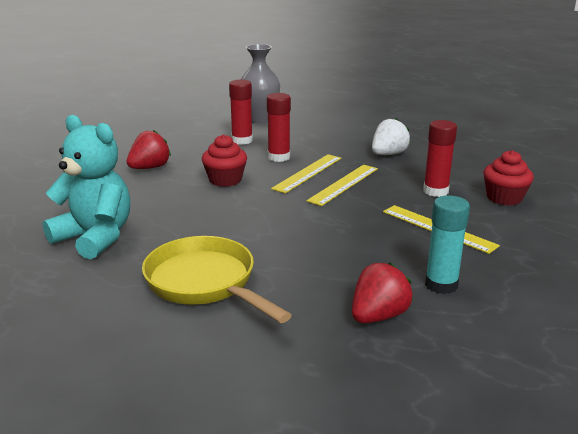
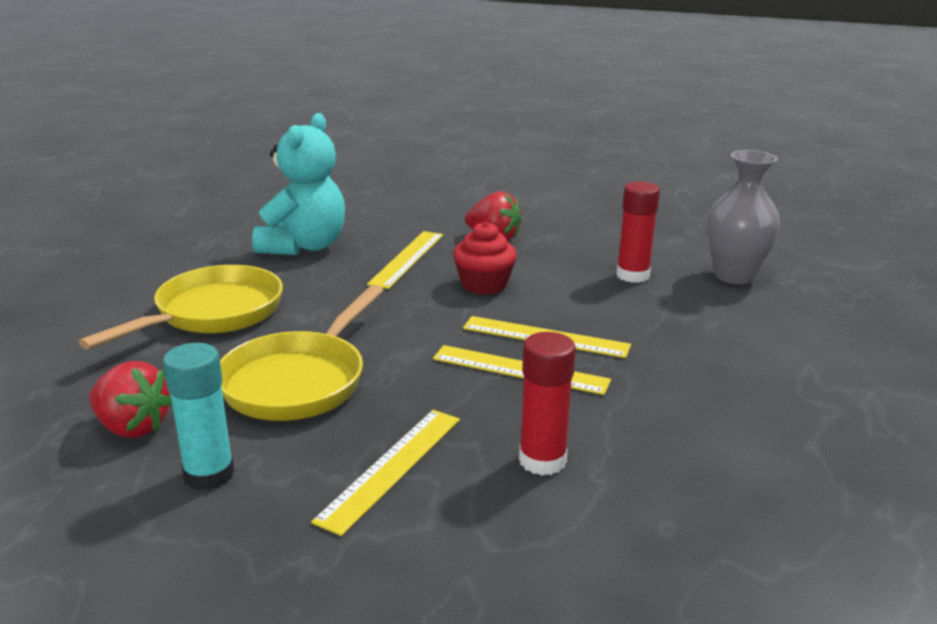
camera: 75 degrees right, 0 degrees up
(160, 199) = (407, 259): none -> yellow ruler
(279, 157) = (589, 309): red glue stick -> none
(332, 250) = (299, 381): none -> yellow pan
(388, 154) = (683, 401): white strawberry -> none
(504, 198) = (556, 548): red cupcake -> none

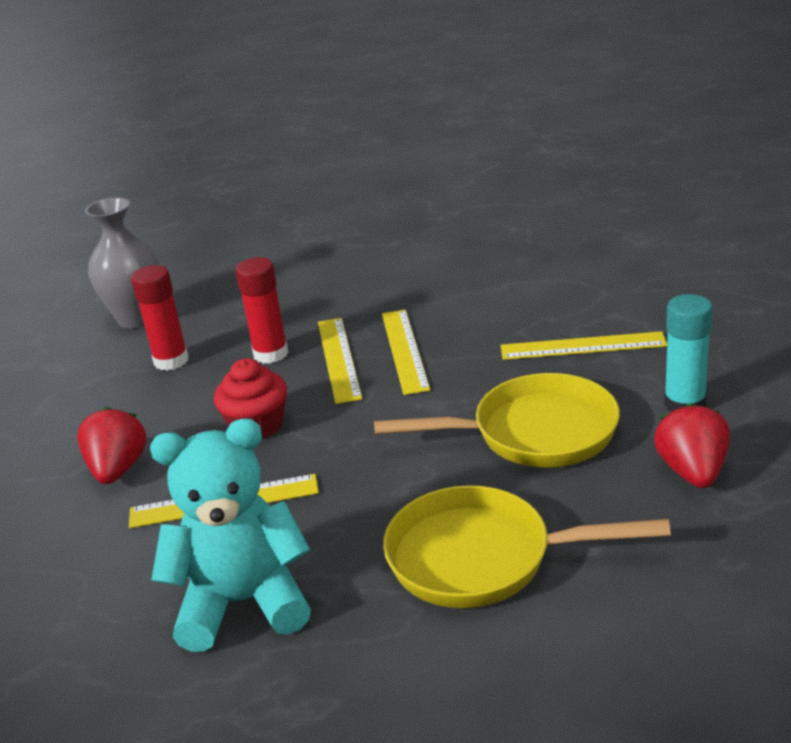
camera: 115 degrees left, 5 degrees up
(542, 460) = (509, 305): red glue stick -> red glue stick (271, 354)

